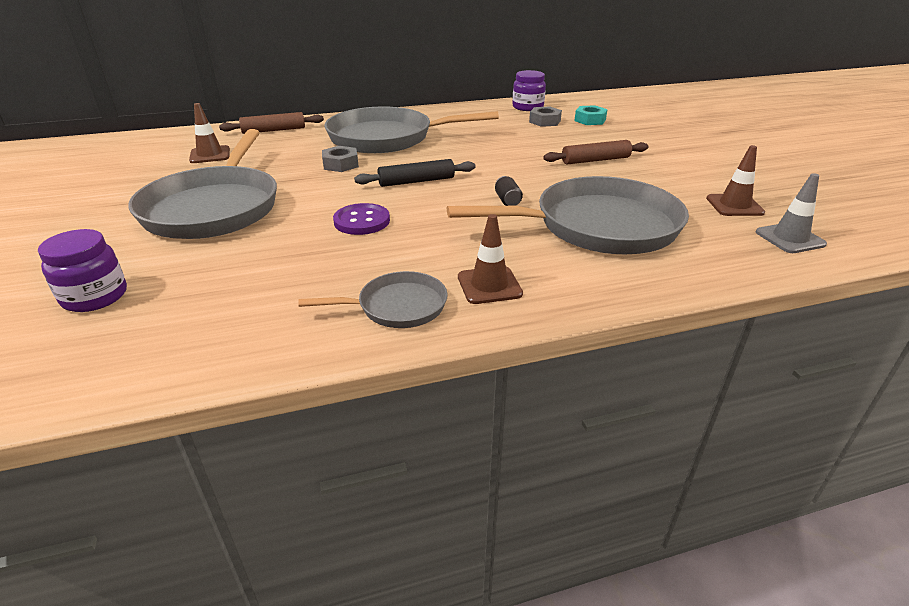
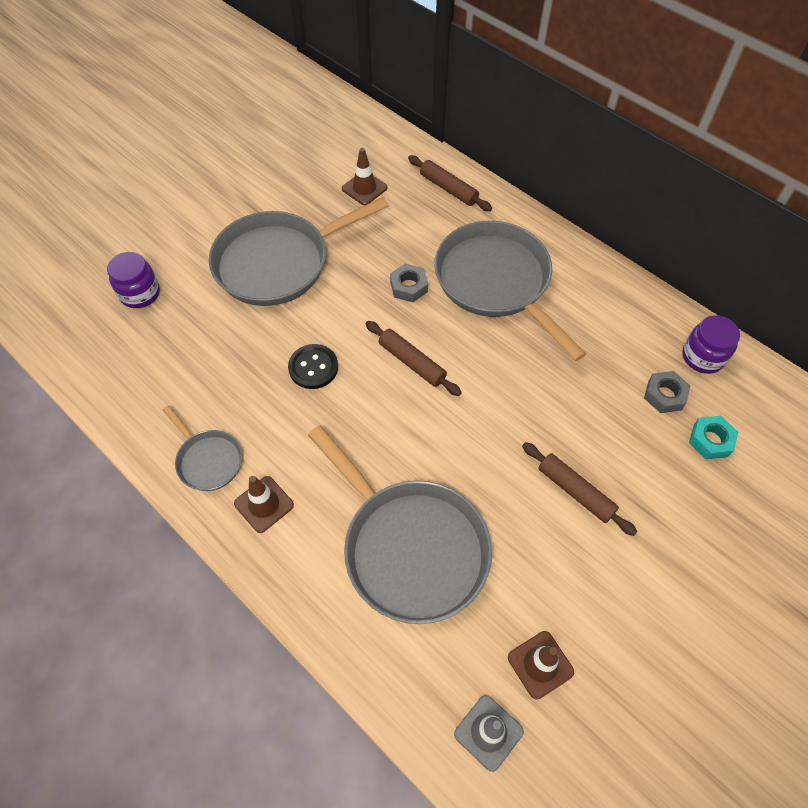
camera: 60 degrees right, 25 degrees up
(362, 221) = (313, 367): purple button -> black button
(416, 181) = (412, 362): black rolling pin -> brown rolling pin
(507, 201) = (417, 452): black can -> none

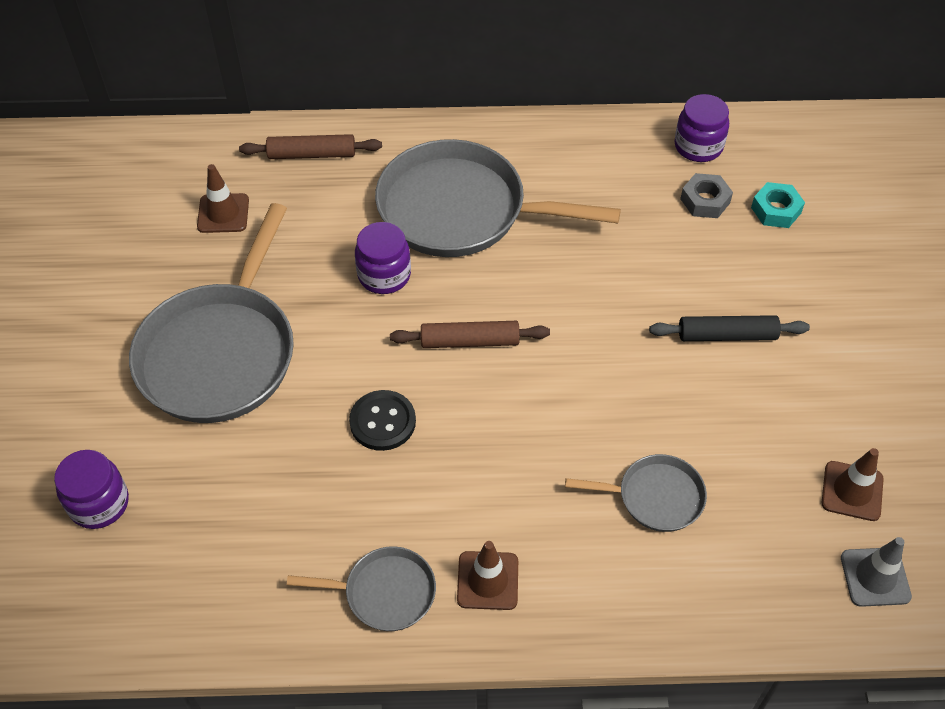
camera: 45 degrees left, 5 degrees down
(409, 287) = (384, 275): grey nut -> purple jar
(410, 547) = (655, 497): grey pan -> grey pan, size x0.49
(575, 491) = (727, 335): brown rolling pin -> black rolling pin

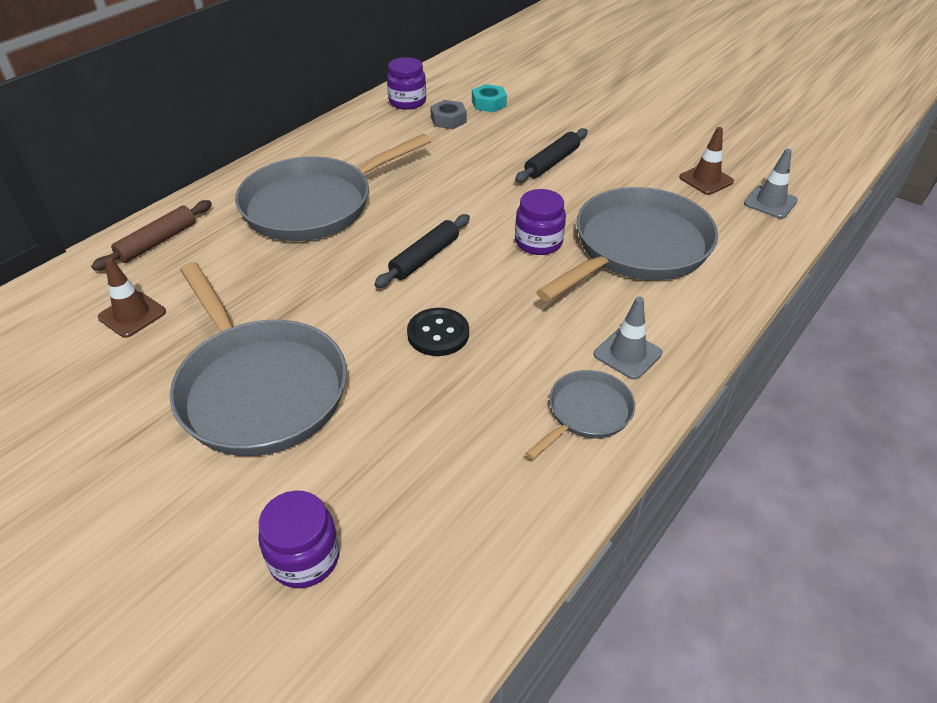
camera: 50 degrees left, 10 degrees down
(384, 275) = (315, 265): purple jar -> purple jar (538, 242)
(469, 341) = (424, 258): brown rolling pin -> black rolling pin
(487, 580) = (627, 354): brown traffic cone -> grey traffic cone
(655, 497) = (636, 248): grey pan -> grey pan, size x2.04

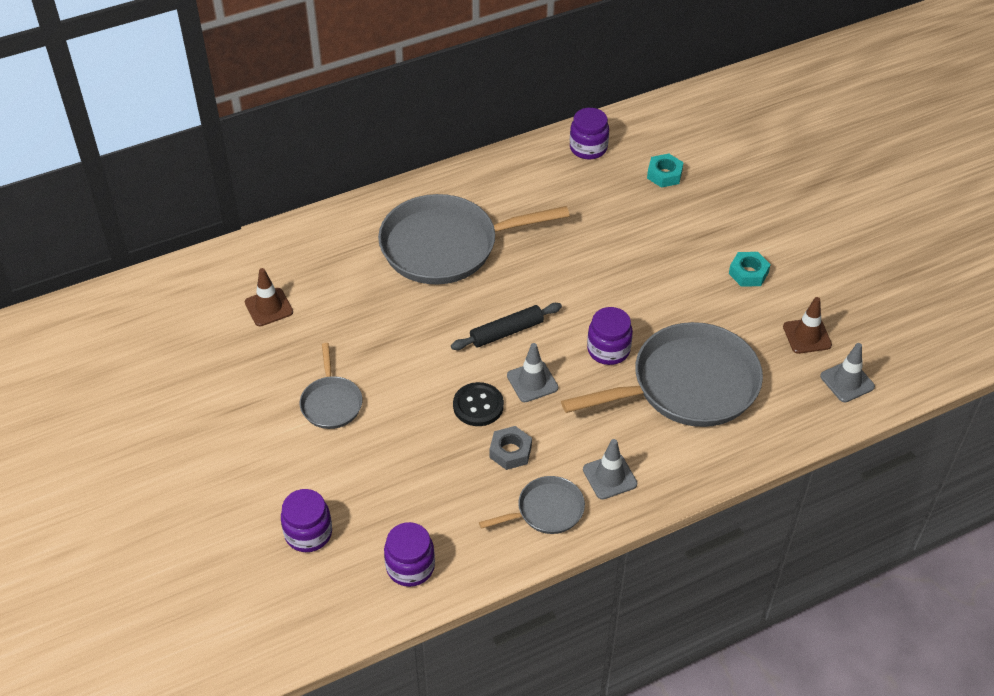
camera: 25 degrees right, 5 degrees up
(157, 242) = (310, 243): brown rolling pin -> none
(259, 388) = (331, 403): grey pan -> grey pan, size x0.49
(448, 120) = (613, 184): grey nut -> grey nut (510, 452)
(467, 545) = (410, 567): none -> purple jar
(482, 293) = (532, 382): none -> grey traffic cone
(552, 162) = (677, 267): black rolling pin -> none
(617, 150) = (748, 273): none -> turquoise nut

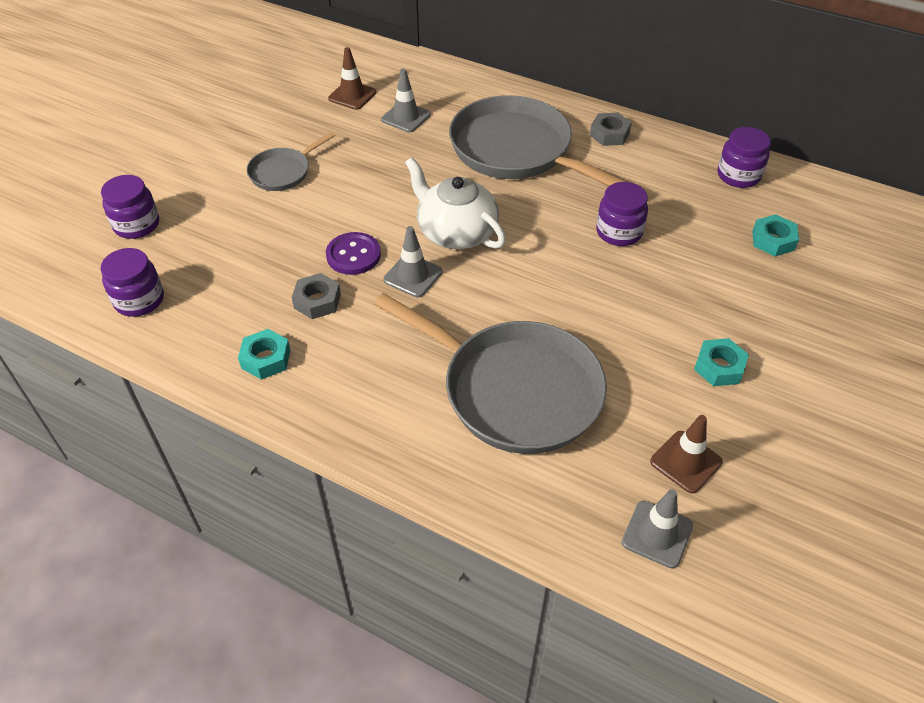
camera: 55 degrees right, 0 degrees up
(478, 184) = (609, 134): none -> grey nut
(478, 406) = (353, 255): black button -> purple button
(506, 332) = (456, 232): black rolling pin -> white teapot
(546, 510) = (266, 359): grey pan -> turquoise nut
(608, 350) = (502, 308): purple jar -> purple jar (619, 232)
(609, 477) = (343, 385): grey traffic cone -> grey traffic cone (406, 117)

